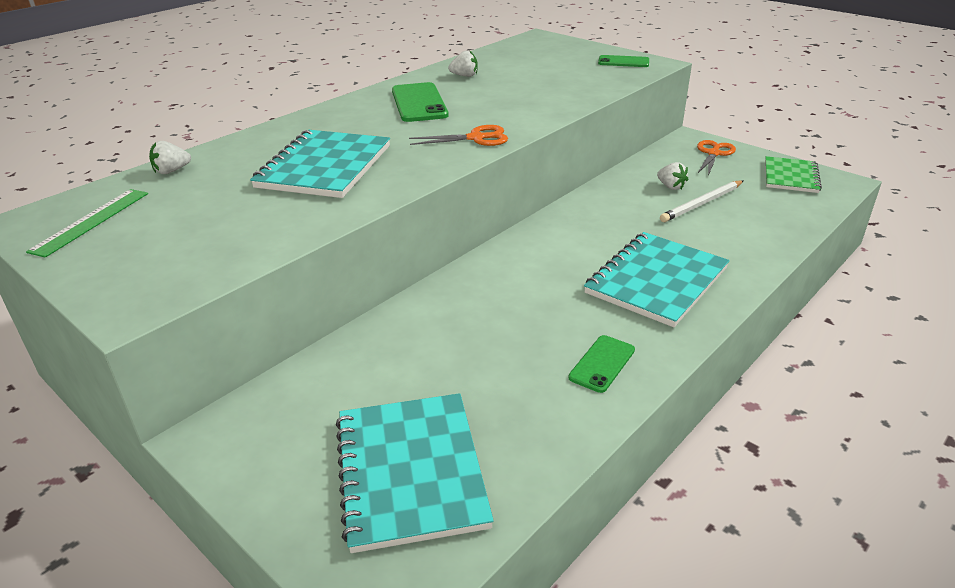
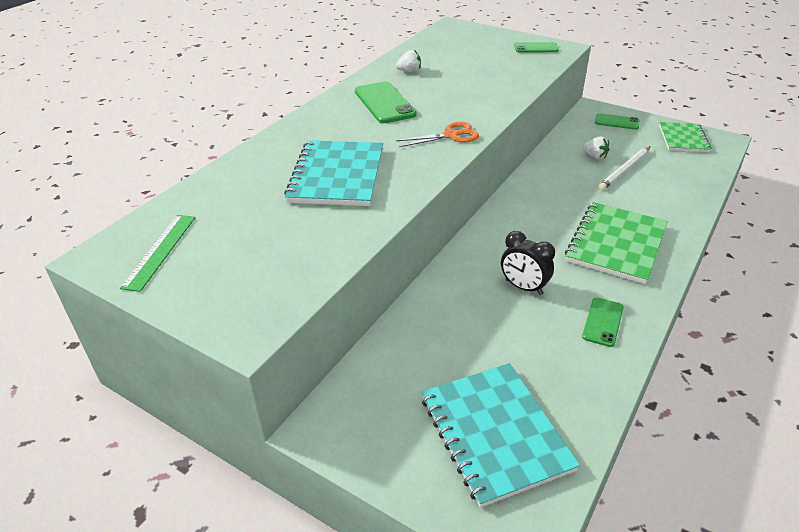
camera: 10 degrees left, 5 degrees up
(172, 171) = (203, 192): white strawberry -> none
(521, 315) = (523, 287): none -> black clock
(656, 281) = (616, 244): turquoise notebook -> green notebook
(713, 153) = (616, 122): orange scissors -> green phone

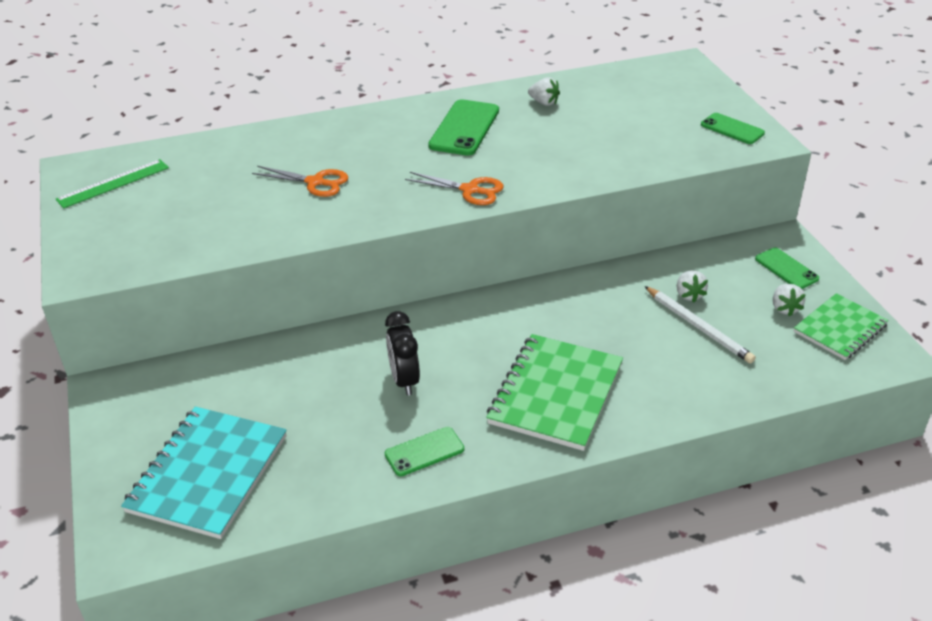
camera: 40 degrees right, 0 degrees up
(337, 175) = (315, 182): turquoise notebook -> orange scissors
(616, 244) = (555, 394): green notebook -> green notebook turned 45 degrees counterclockwise
(625, 170) = (698, 327): white pencil -> white pencil turned 120 degrees counterclockwise
(646, 141) = (784, 308): none -> white strawberry

